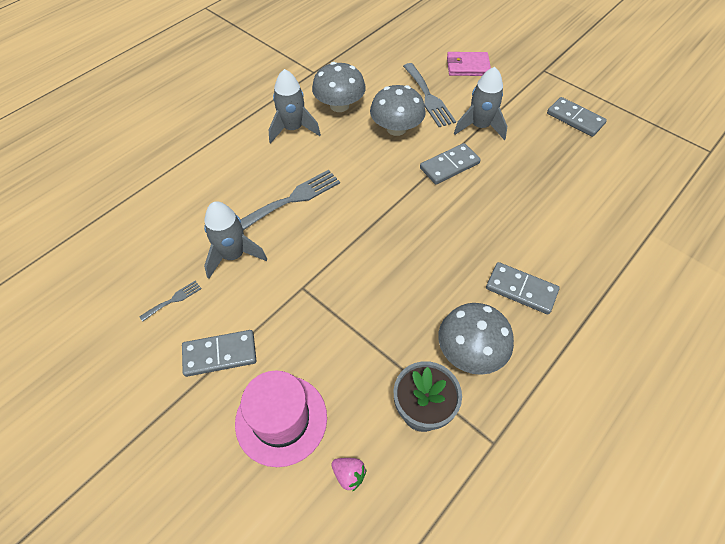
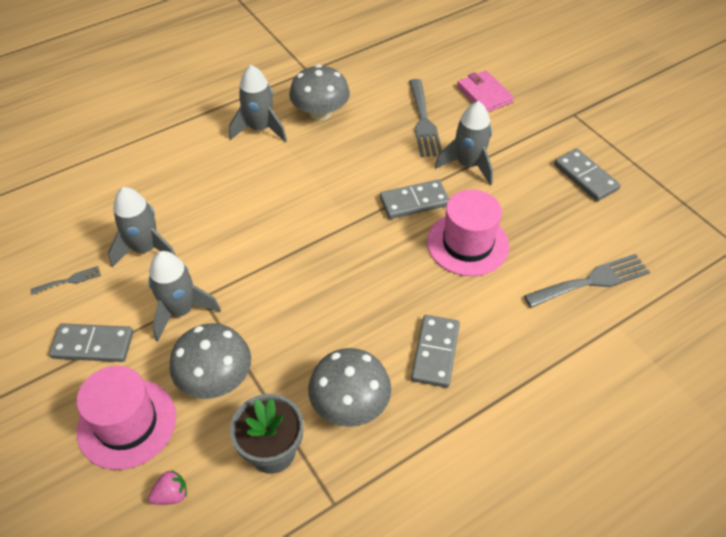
camera: 15 degrees right, 5 degrees down
(289, 304) = (181, 311): none -> grey rocket
(294, 198) = (231, 203): grey fork -> grey fork (592, 281)
(349, 475) = (171, 495): pink strawberry -> pink strawberry turned 75 degrees counterclockwise
(396, 128) = (372, 149): grey mushroom -> grey mushroom (215, 378)
(467, 66) = (484, 94): pink wallet -> pink wallet turned 45 degrees clockwise
(507, 192) = (467, 244): none -> pink hat
(521, 289) = (435, 352): grey domino -> grey domino turned 60 degrees clockwise

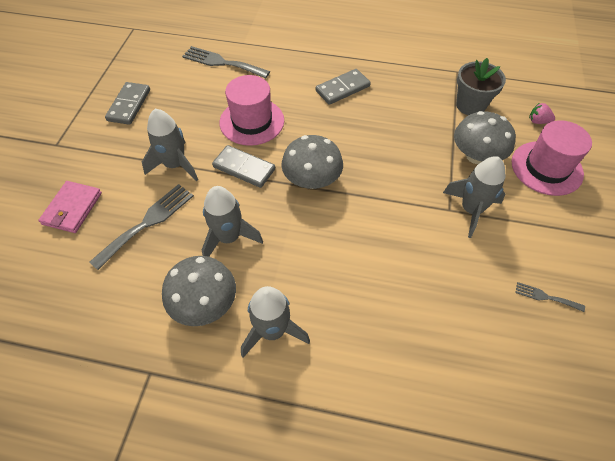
camera: 135 degrees left, 5 degrees up
(93, 345) = (548, 230): grey domino -> none
(145, 249) = (467, 279): grey rocket -> grey rocket (229, 238)
(350, 404) = (411, 98): grey mushroom -> grey mushroom (312, 180)

